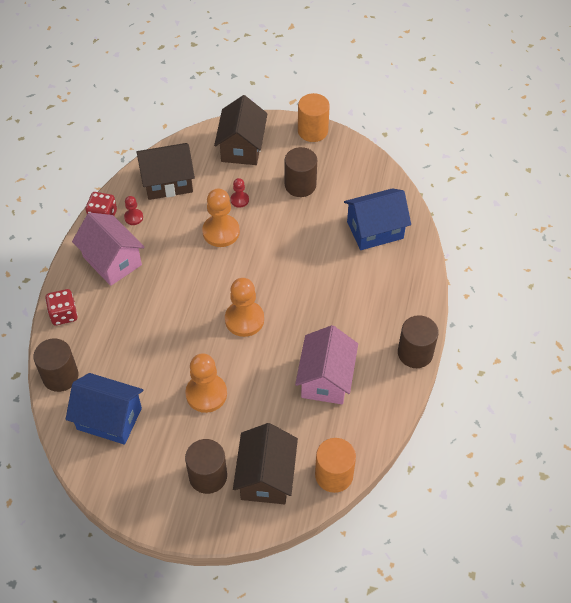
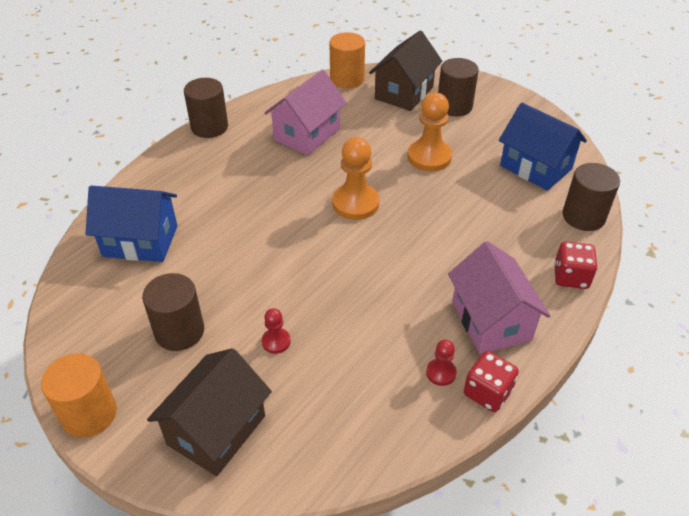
camera: 155 degrees left, 10 degrees down
(168, 182) = (366, 412): brown house -> none
(221, 232) = (327, 306): orange pawn -> none

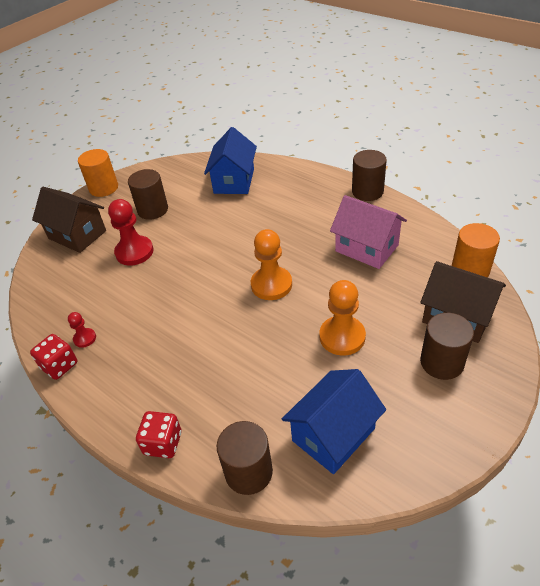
camera: 95 degrees right, 0 degrees up
(276, 341) = (134, 252): red pawn -> red pawn, size x1.96
(491, 321) = (125, 373): pink house -> none

